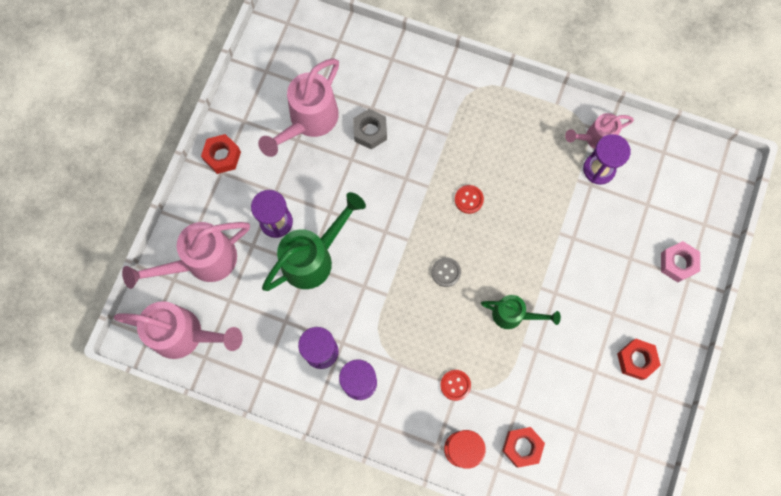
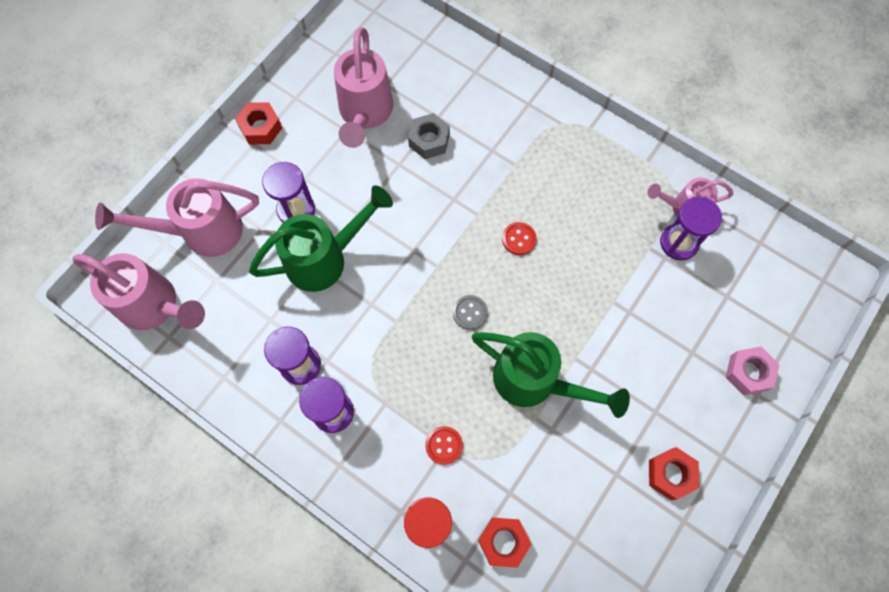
camera: 15 degrees right, 5 degrees down
(308, 122) = (365, 114): pink watering can -> pink watering can turned 45 degrees counterclockwise
(514, 315) = (535, 382): green watering can -> green watering can, size x1.67

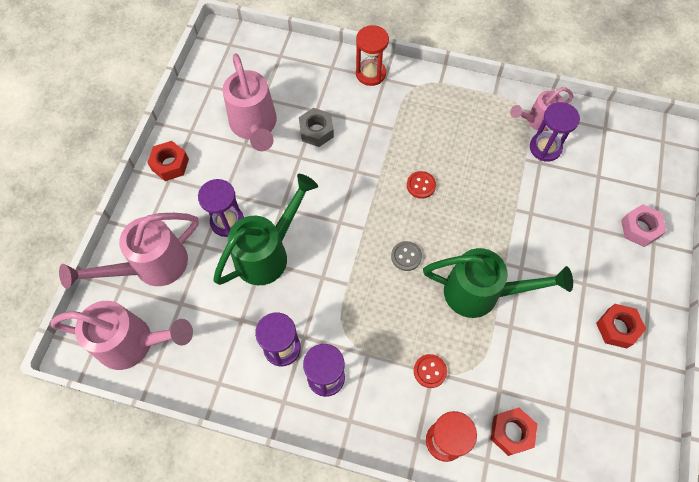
camera: 20 degrees left, 5 degrees down
(515, 93) = (370, 73): none -> red hourglass

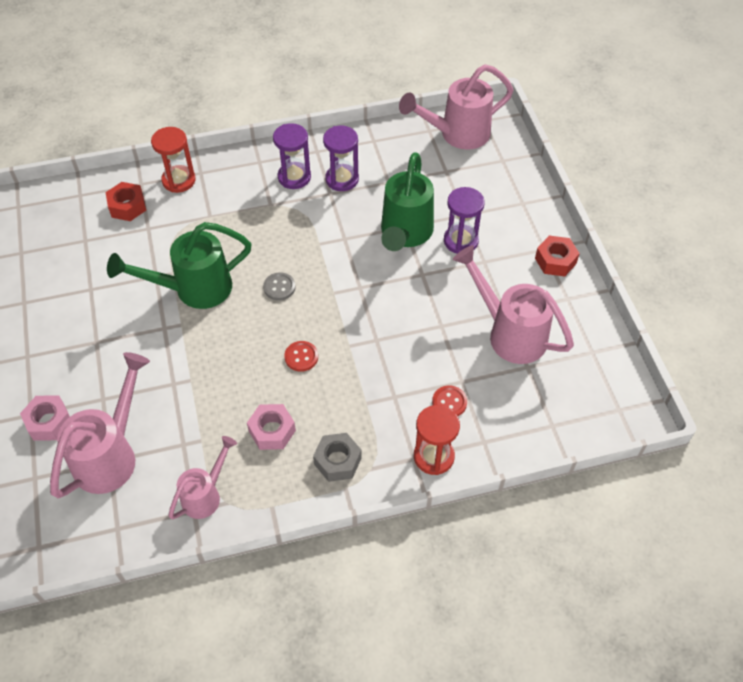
camera: 150 degrees right, 10 degrees down
(151, 267) = (492, 182): pink watering can -> pink watering can (111, 454)
(316, 131) = (444, 359): grey nut -> grey nut (337, 461)
(430, 371) = (212, 216): red button -> red button (449, 402)
(471, 141) = (272, 431): none -> pink nut
(545, 148) = (183, 465): purple hourglass -> none
(617, 328) = (54, 317): red nut -> none

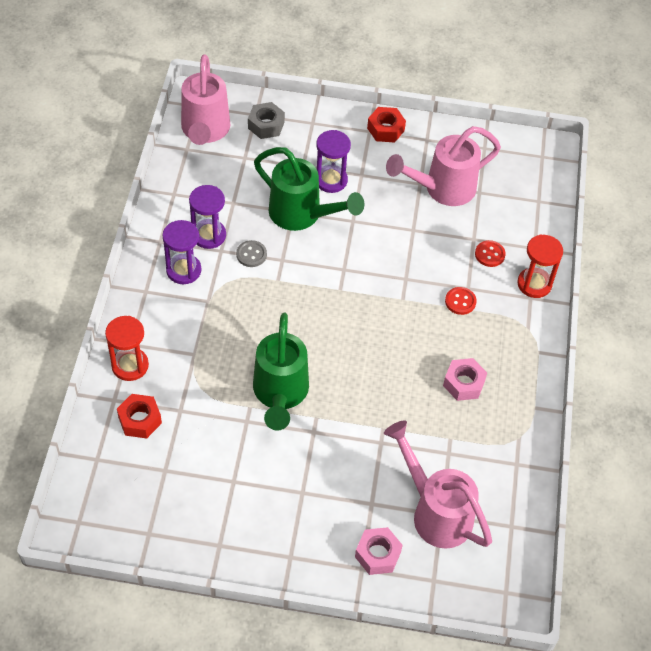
camera: 70 degrees left, 0 degrees up
(206, 494) = (505, 450): pink watering can -> none
(279, 287) = (313, 327): grey button -> grey button (251, 254)
(301, 357) = (398, 337): red button -> red button (460, 301)
(337, 461) = (512, 348): grey nut -> grey nut (266, 125)

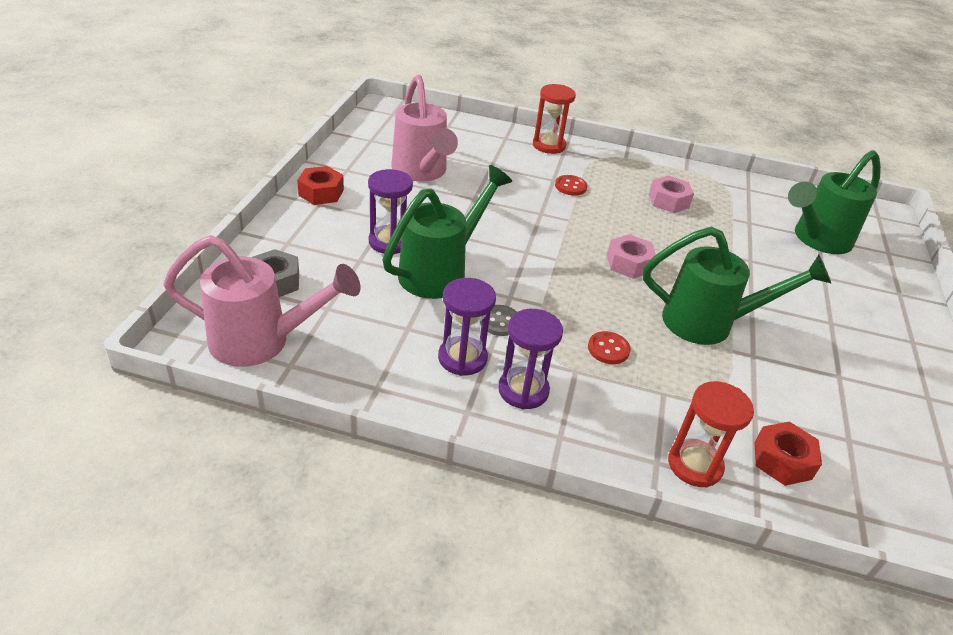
camera: 85 degrees left, 15 degrees down
(377, 554) = (879, 281): pink nut -> pink nut (629, 263)
(435, 511) = (816, 240): pink watering can -> green watering can
(489, 254) = (512, 161): red button -> red button (608, 349)

